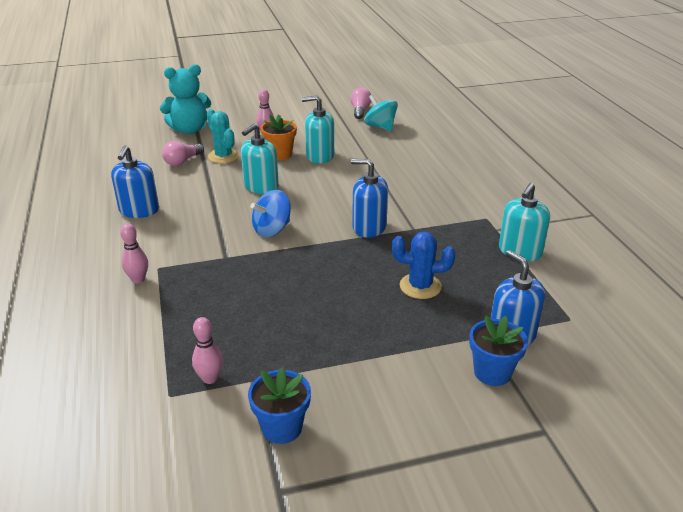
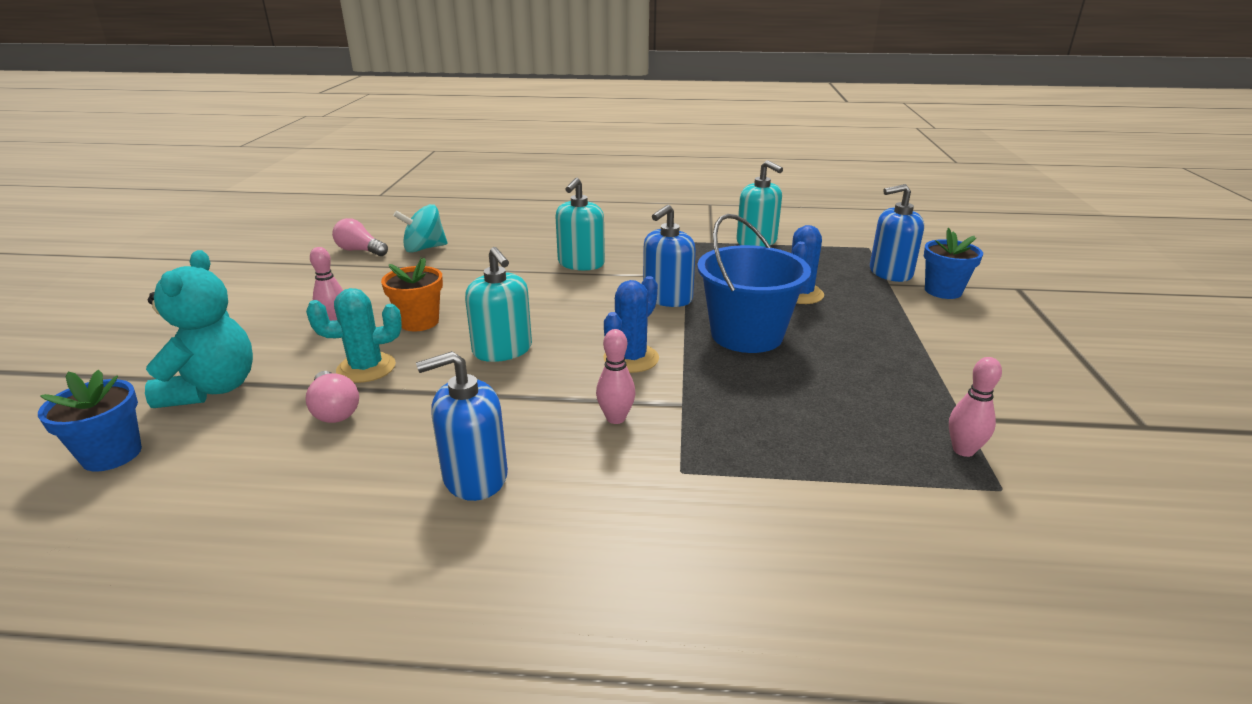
camera: 70 degrees left, 5 degrees down
(138, 279) = (708, 495): pink bowling pin -> pink bowling pin (616, 418)
(139, 210) = (475, 476): blue soap dispenser -> blue soap dispenser turned 135 degrees clockwise
(272, 230) = (631, 358): blue spinning top -> blue cactus
(282, 427) = (1045, 410): blue flower pot -> blue flower pot (112, 455)
(320, 156) = (458, 296): turquoise soap dispenser -> turquoise soap dispenser (581, 263)
(330, 269) = (747, 335): none -> blue bucket

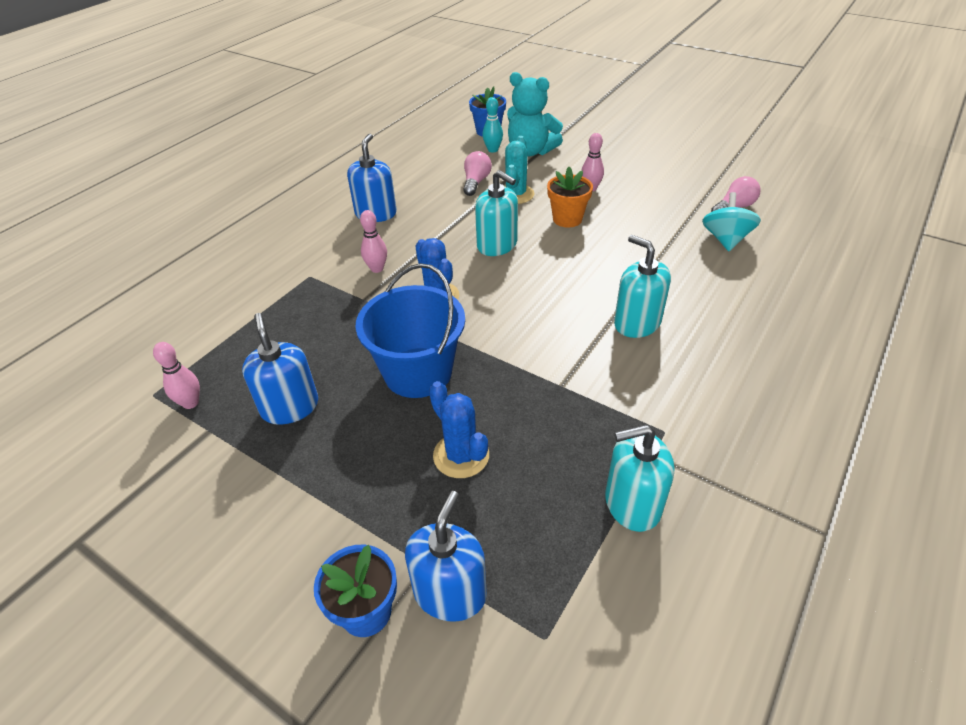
camera: 120 degrees right, 15 degrees up
(204, 427) = (493, 150): none -> turquoise bowling pin
(334, 410) = (476, 182): pink light bulb -> pink light bulb turned 105 degrees clockwise
(502, 350) = (497, 245): turquoise soap dispenser -> turquoise soap dispenser turned 135 degrees counterclockwise
(667, 298) = (521, 352): blue soap dispenser -> blue soap dispenser (290, 407)

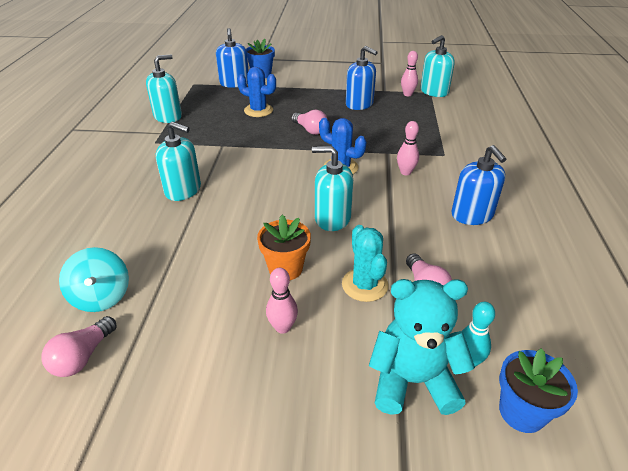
camera: 150 degrees right, 5 degrees down
(146, 393) = (434, 92): none -> turquoise soap dispenser
(418, 372) = (310, 130): blue bucket -> pink light bulb

